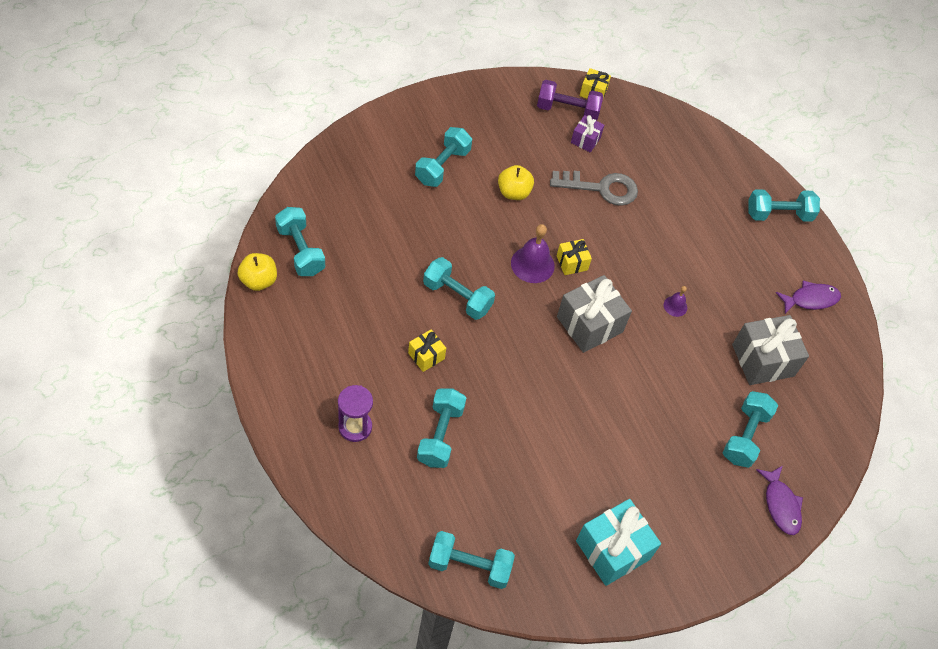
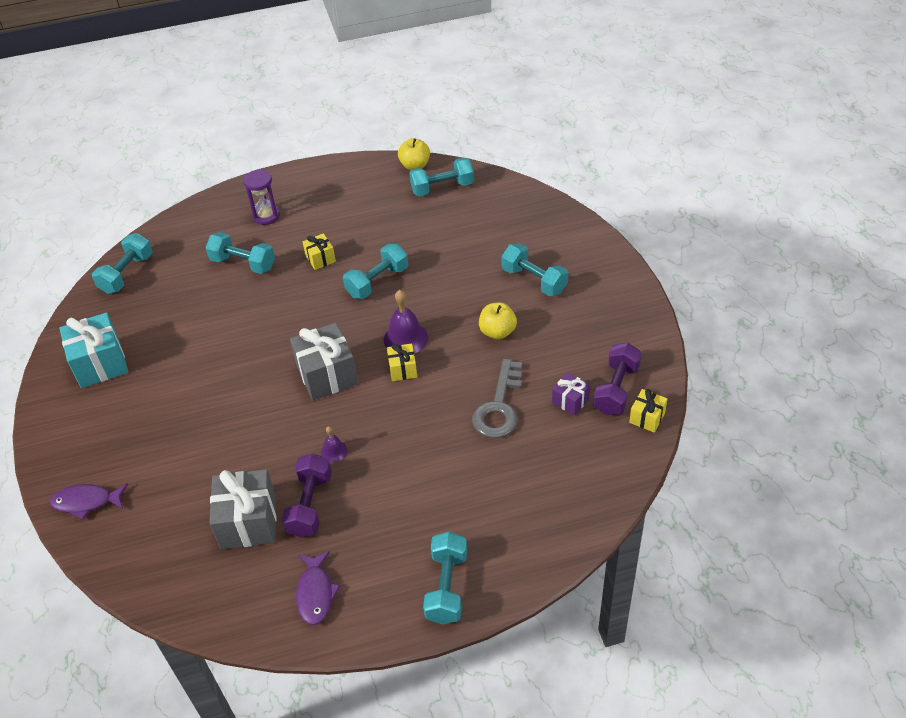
camera: 110 degrees right, 10 degrees down
(734, 316) = (310, 505): none -> purple dumbbell
(745, 436) = (168, 486): turquoise dumbbell -> none

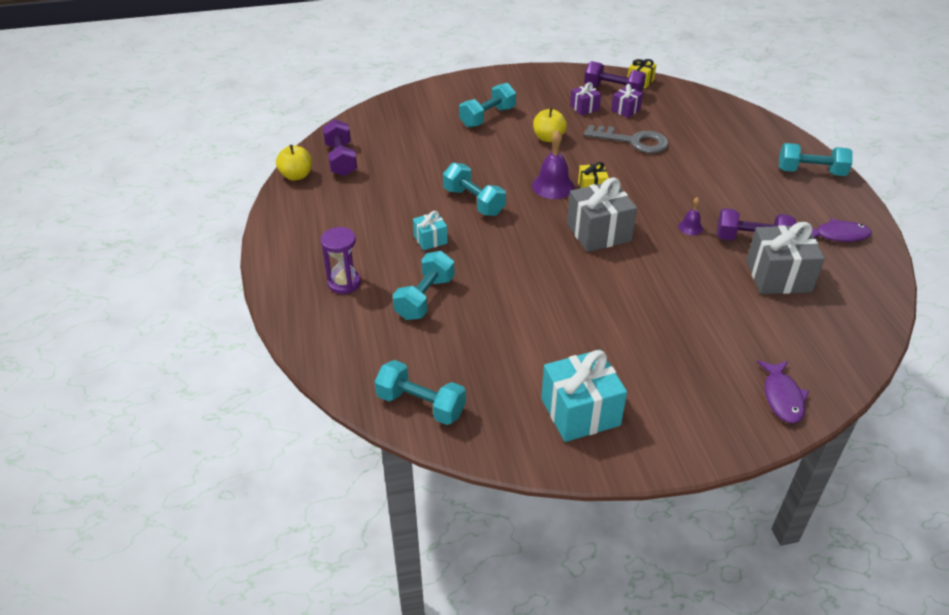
camera: 90 degrees left, 5 degrees down
(320, 259) = (430, 239): yellow gift -> turquoise gift
(442, 188) = (341, 160): turquoise dumbbell -> purple dumbbell
(568, 362) = (584, 108): none -> purple gift

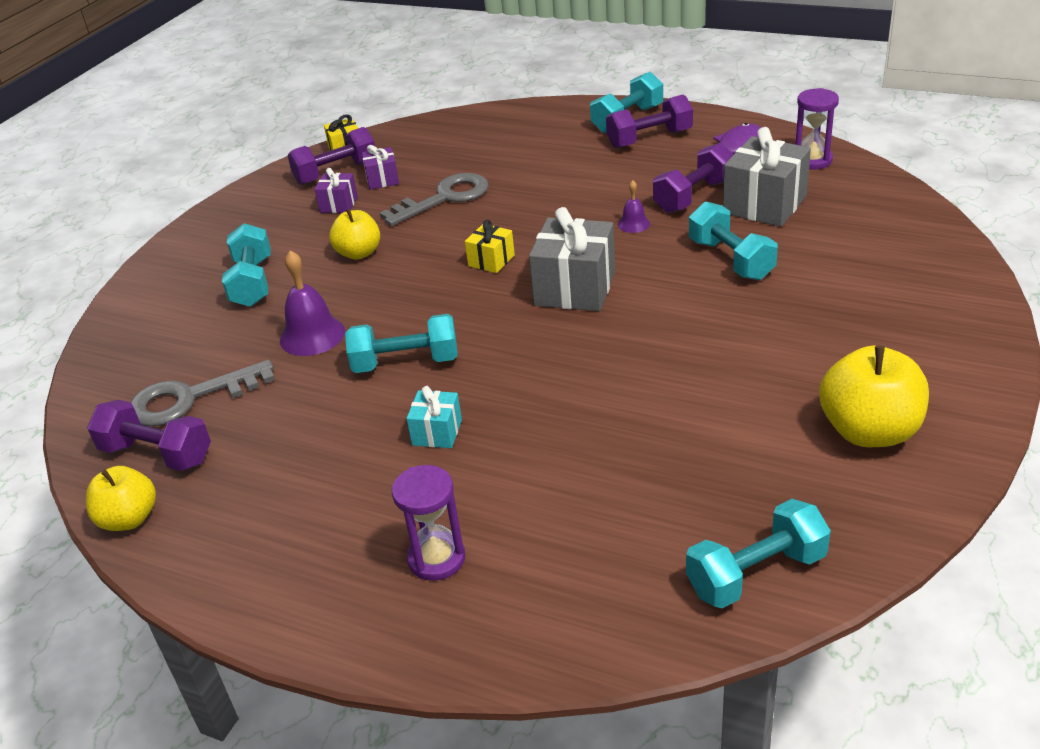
camera: 50 degrees left, 5 degrees down
(385, 148) = (190, 398): none -> grey key
(425, 298) = (549, 485): turquoise dumbbell -> turquoise dumbbell (731, 259)
(553, 186) = (452, 287): purple bell -> purple bell (312, 335)
(580, 412) = (869, 431): turquoise gift -> yellow apple
(782, 397) = (944, 280): purple fish -> none
(798, 192) = (649, 139): none -> purple dumbbell
(864, 278) = (812, 160): none -> purple hourglass

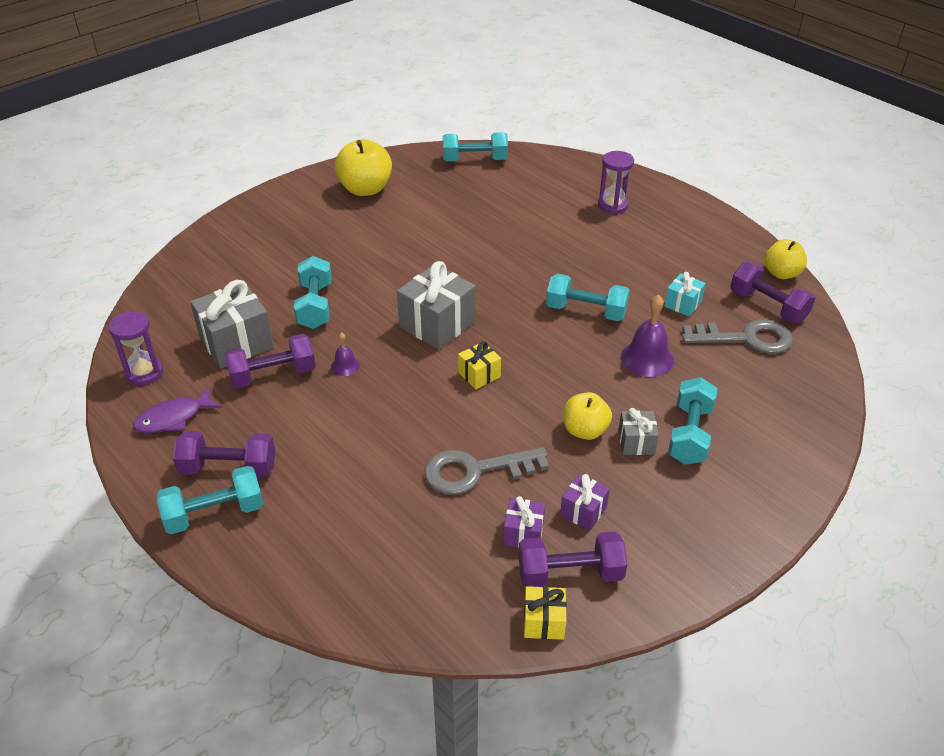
camera: 160 degrees left, 5 degrees up
(305, 260) = (636, 442): none -> grey gift
(437, 432) = (585, 261): turquoise gift -> turquoise gift (683, 304)

